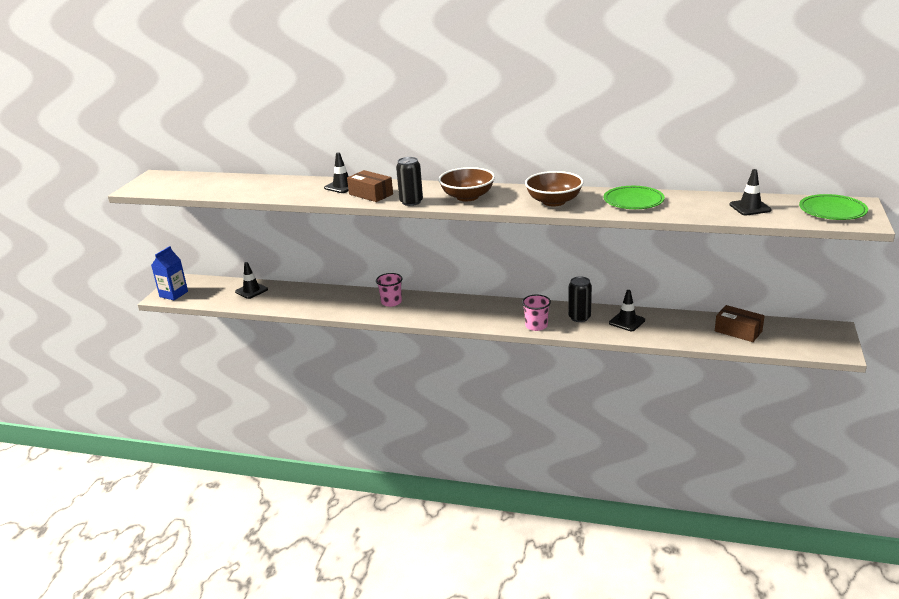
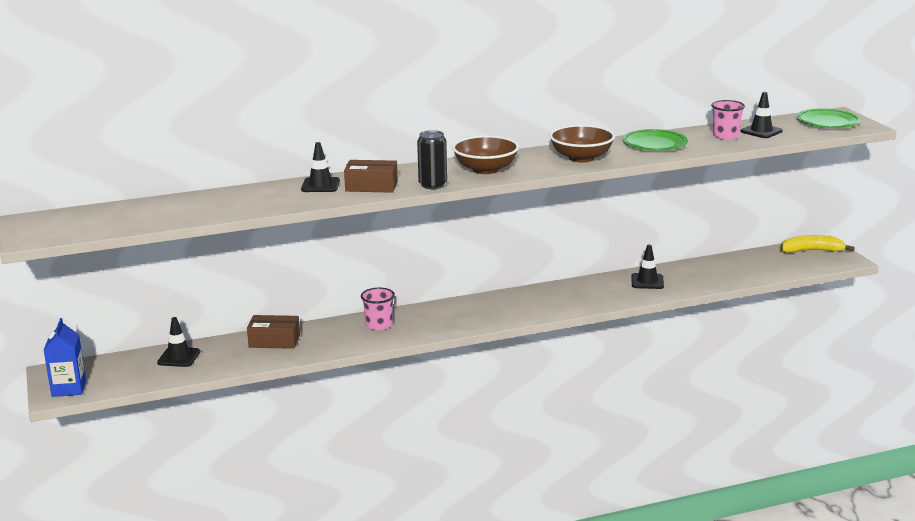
camera: 35 degrees left, 5 degrees down
(536, 326) = (567, 307): pink cup -> pink cup (725, 136)
(579, 317) = (598, 289): black can -> none
(738, 331) = (751, 265): brown box -> brown box (274, 341)
(814, 333) = (811, 251): none -> yellow banana

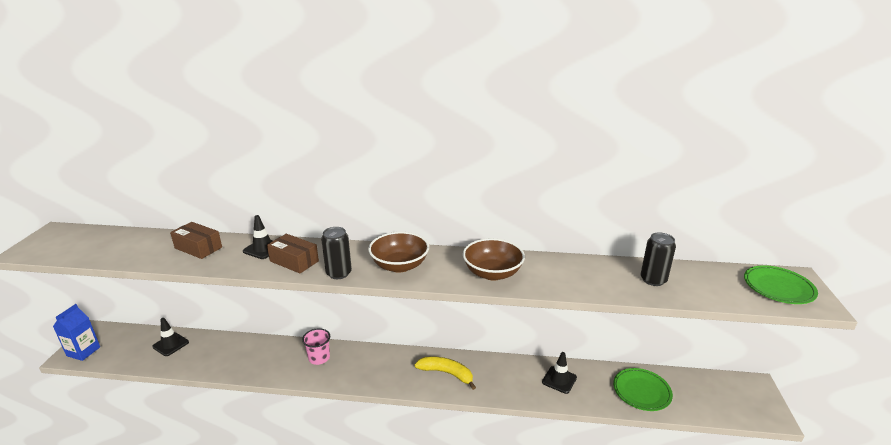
camera: 25 degrees right, 5 degrees up
(274, 341) = (239, 350): brown box -> brown box (198, 248)
(654, 144) = (575, 272): green plate -> green plate (641, 391)
(725, 136) = (653, 280): pink cup -> black can
(761, 131) = (695, 282): black traffic cone -> none
(811, 251) = (739, 390): yellow banana -> yellow banana (446, 373)

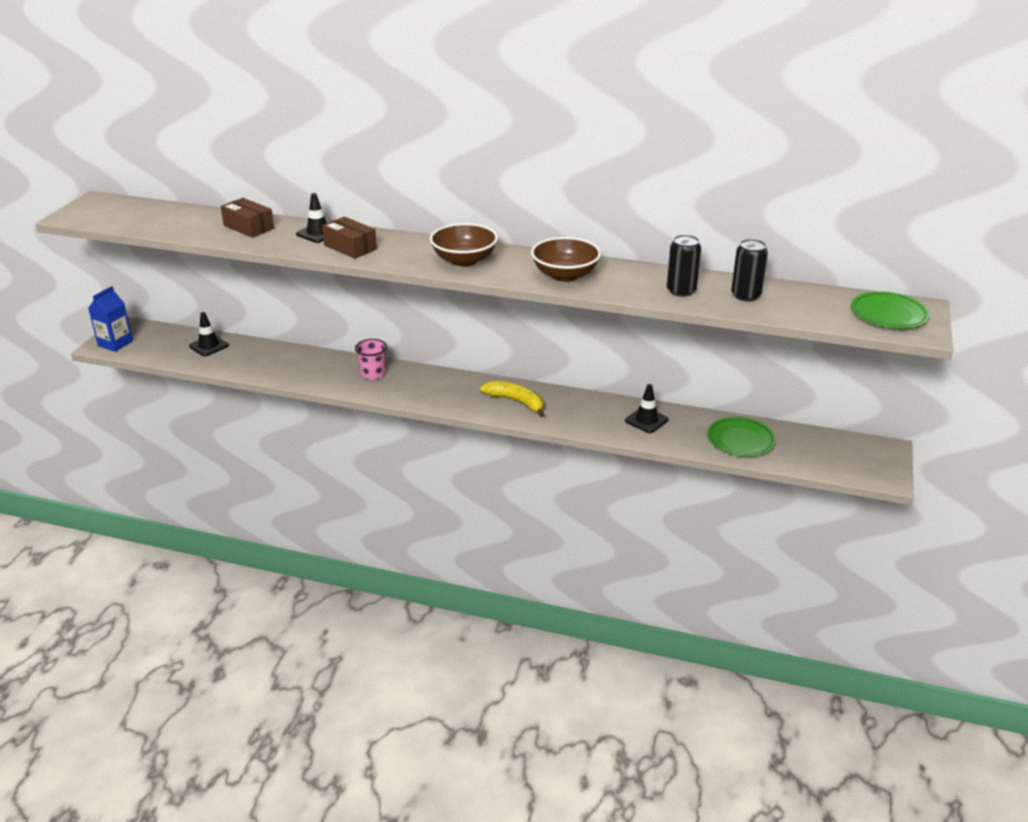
camera: 10 degrees right, 5 degrees up
(339, 273) = (396, 262): black can -> black can (681, 291)

